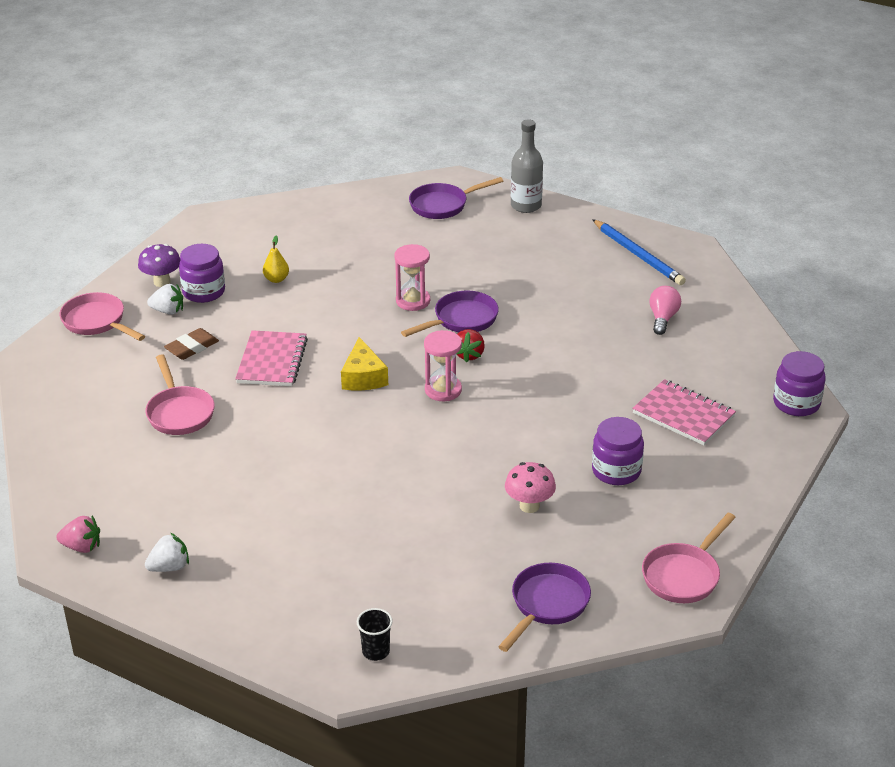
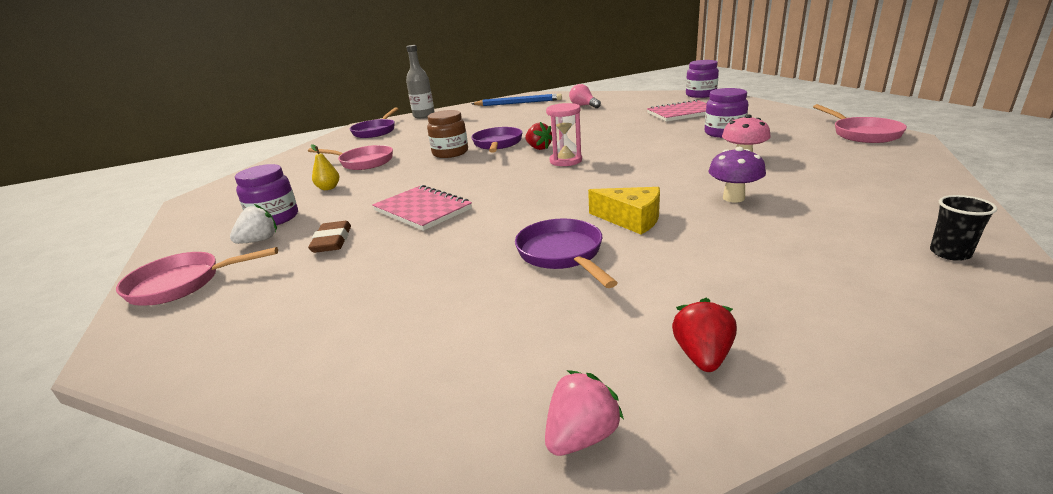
camera: 50 degrees left, 10 degrees down
(162, 282) = (216, 234): purple mushroom -> purple mushroom (733, 198)
(169, 567) = (702, 356): white strawberry -> red strawberry
(179, 412) = (413, 271): pink pan -> pink pan (363, 162)
(363, 377) = (506, 181): yellow cheese -> yellow cheese (631, 219)
(413, 301) = (450, 153): pink hourglass -> brown jar
(547, 605) = (885, 173): purple pan -> purple pan (562, 254)

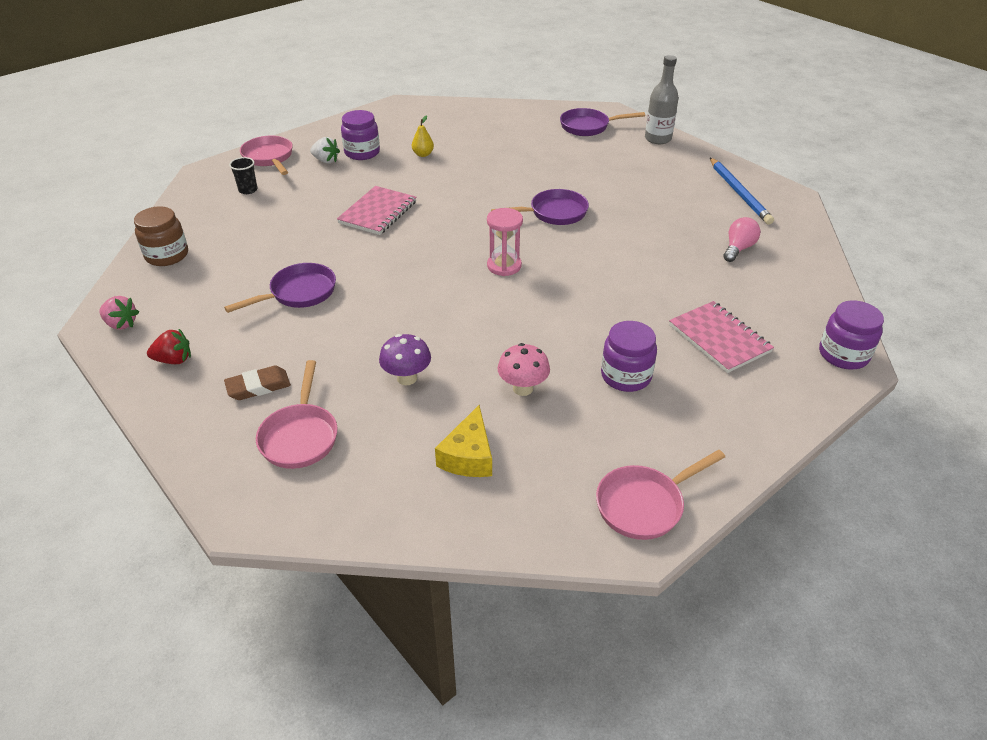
camera: 70 degrees right, 15 degrees up
(332, 241) = (324, 190): brown eraser -> brown eraser (258, 386)
(363, 162) = (488, 150): pink pan -> pink pan (300, 436)
(450, 153) = (521, 191): brown jar -> brown jar (167, 255)
(538, 148) = (544, 242): red strawberry -> none
(631, 219) = (359, 320): yellow cheese -> yellow cheese (468, 456)
(950, 253) = (290, 494): black cup -> black cup (248, 190)

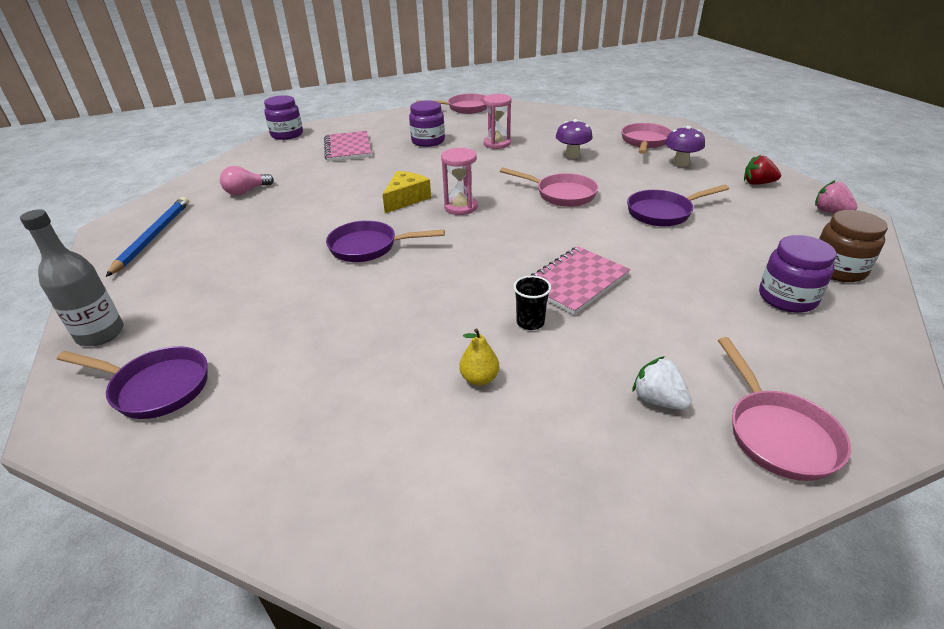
camera: 160 degrees left, 5 degrees down
(248, 190) = (782, 356): black cup -> black cup (530, 322)
(258, 386) = (680, 163): brown eraser -> purple mushroom
(362, 152) = (588, 408): purple jar -> purple jar (787, 298)
(407, 301) = (561, 194): none -> pink pan
(468, 456) = (544, 127): yellow cheese -> yellow cheese (406, 199)
(523, 388) = (497, 144): pink mushroom -> pink hourglass

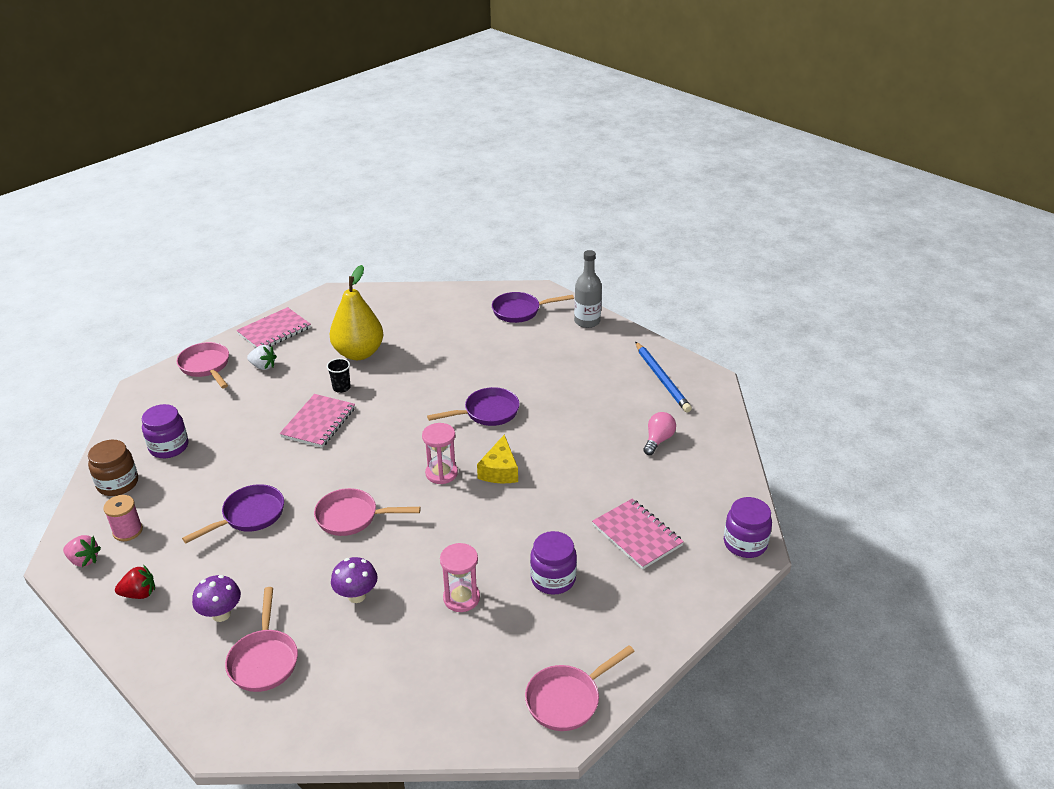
camera: 155 degrees right, 0 degrees up
(479, 378) = (359, 353): yellow pear -> yellow pear, size x2.44
(636, 495) = (274, 331): none -> pink notebook
(795, 224) = (128, 531): none -> pink spool

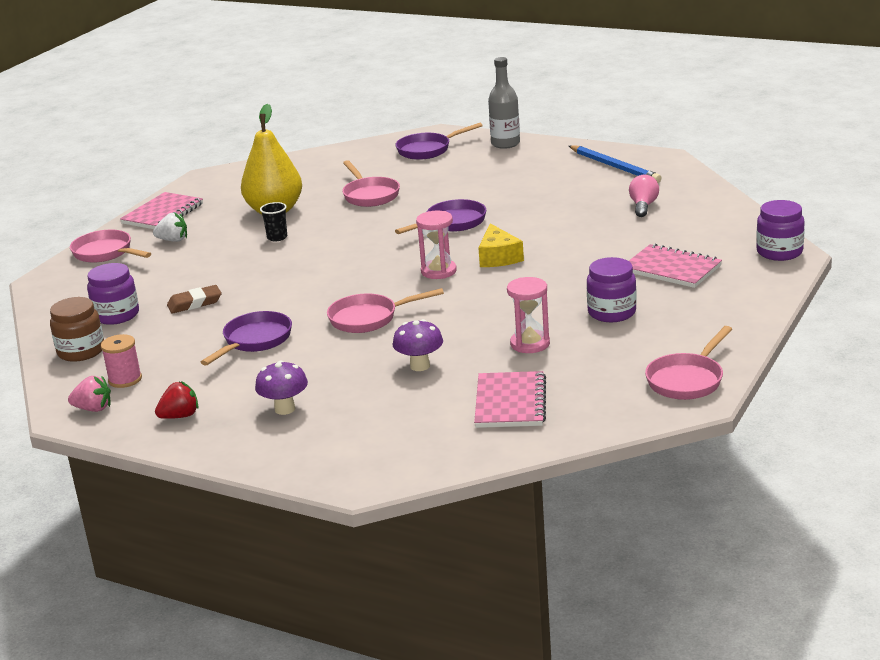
camera: 15 degrees left, 10 degrees down
(233, 451) = (195, 303): none -> brown eraser
(264, 660) = (359, 426): pink pan -> pink pan (370, 195)
(318, 422) = (273, 265): pink notebook -> pink notebook (510, 403)

